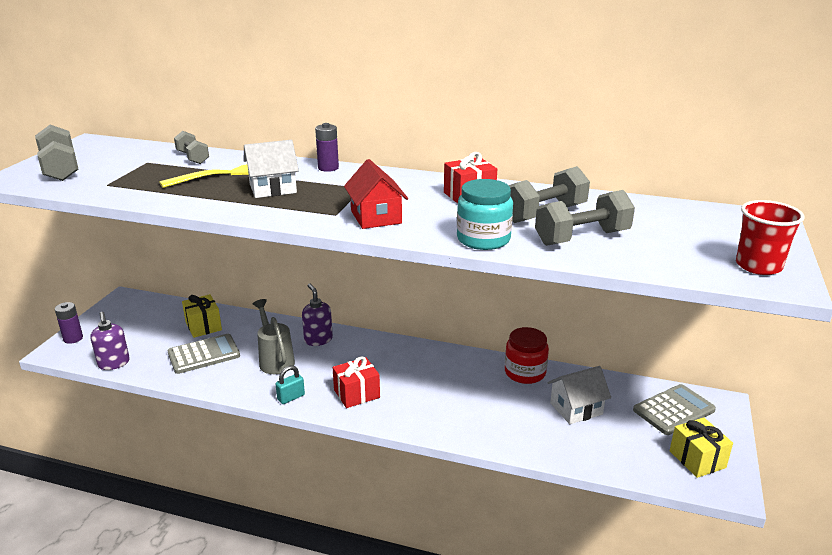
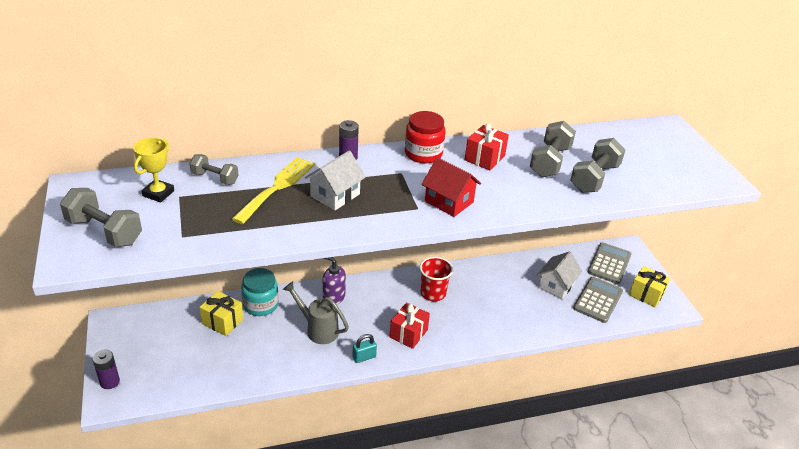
camera: 35 degrees left, 10 degrees up
(114, 363) = (181, 390): purple soap dispenser -> none
(135, 157) = (158, 193): none -> yellow trophy
(204, 354) = (253, 348): grey calculator -> grey calculator (598, 300)
(291, 397) = (364, 357): turquoise padlock -> turquoise padlock turned 45 degrees clockwise
(483, 239) = (540, 200): turquoise jar -> turquoise jar (261, 305)
(525, 372) = (503, 269): red jar -> red jar (423, 154)
(758, 266) = (702, 171): red cup -> red cup (433, 293)

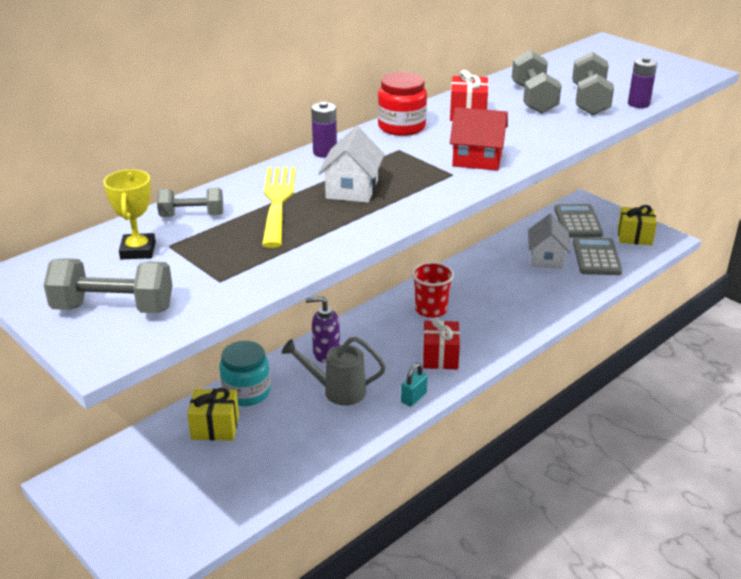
camera: 25 degrees left, 5 degrees down
(110, 382) = (126, 549): purple battery -> purple battery (638, 104)

